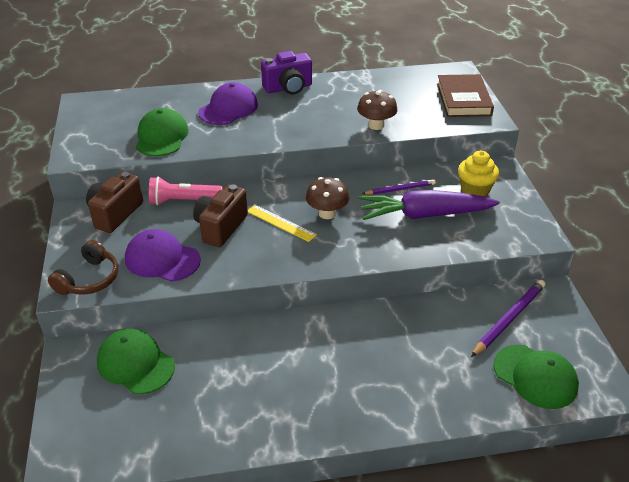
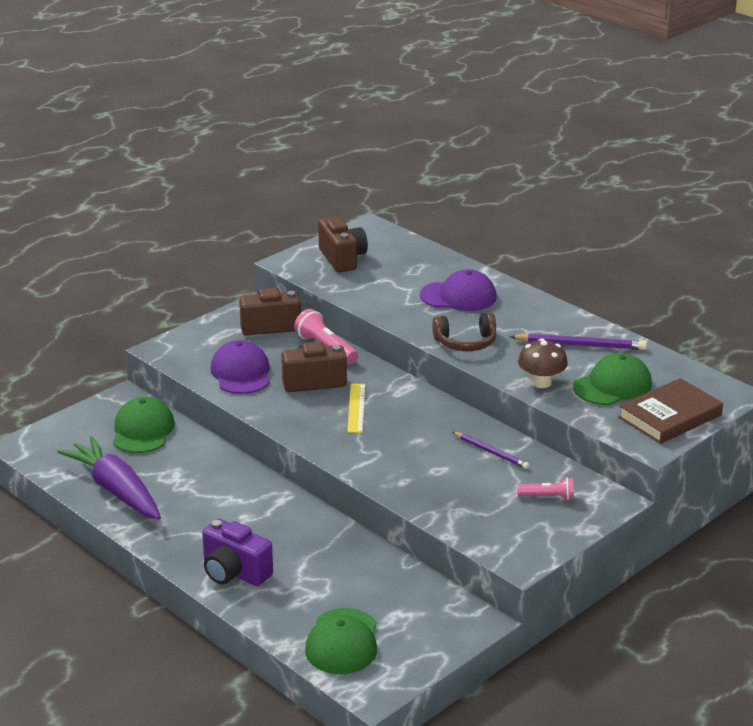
camera: 55 degrees right, 10 degrees down
(89, 279) = (182, 353): brown headphones -> brown headphones (465, 342)
(107, 132) = (342, 259): none -> brown camera
(161, 137) = (369, 285): green cap -> green cap (612, 385)
(288, 88) = (540, 311): purple camera -> purple camera (234, 572)
(327, 213) = (400, 426): brown mushroom -> none
(424, 215) = (466, 480): purple carrot -> purple carrot (116, 490)
(475, 190) = (548, 497): yellow cupcake -> pink flashlight
(509, 319) = (405, 603): purple pencil -> purple pencil (580, 345)

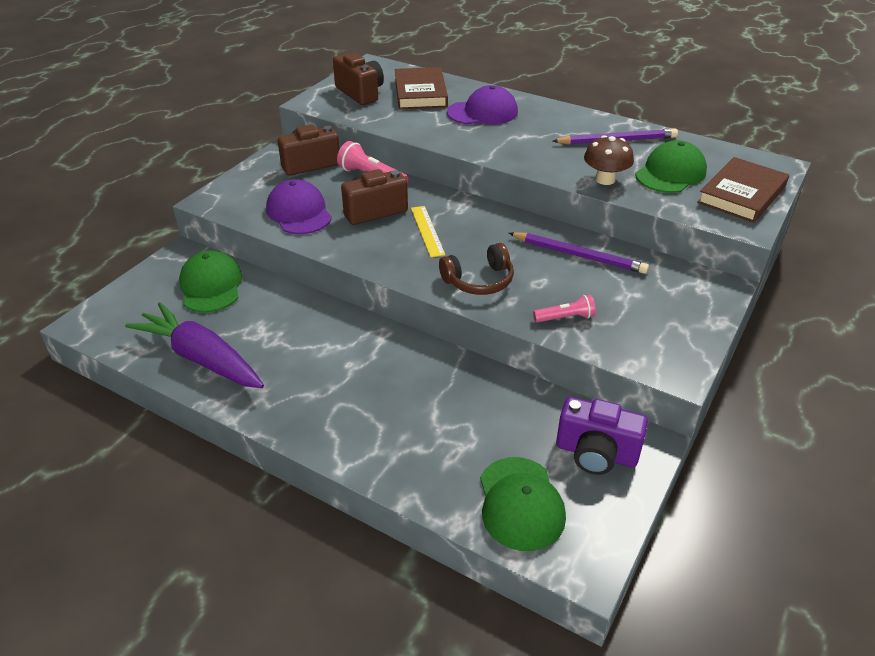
camera: 15 degrees left, 10 degrees up
(234, 572) = (365, 436): purple camera -> purple camera (596, 453)
(405, 266) = (420, 93): none -> brown book
(465, 342) = (513, 152): brown headphones -> brown headphones (479, 281)
(491, 452) = (578, 255): purple pencil -> purple pencil, size x1.53
(548, 497) = (660, 293): pink flashlight -> pink flashlight (565, 318)

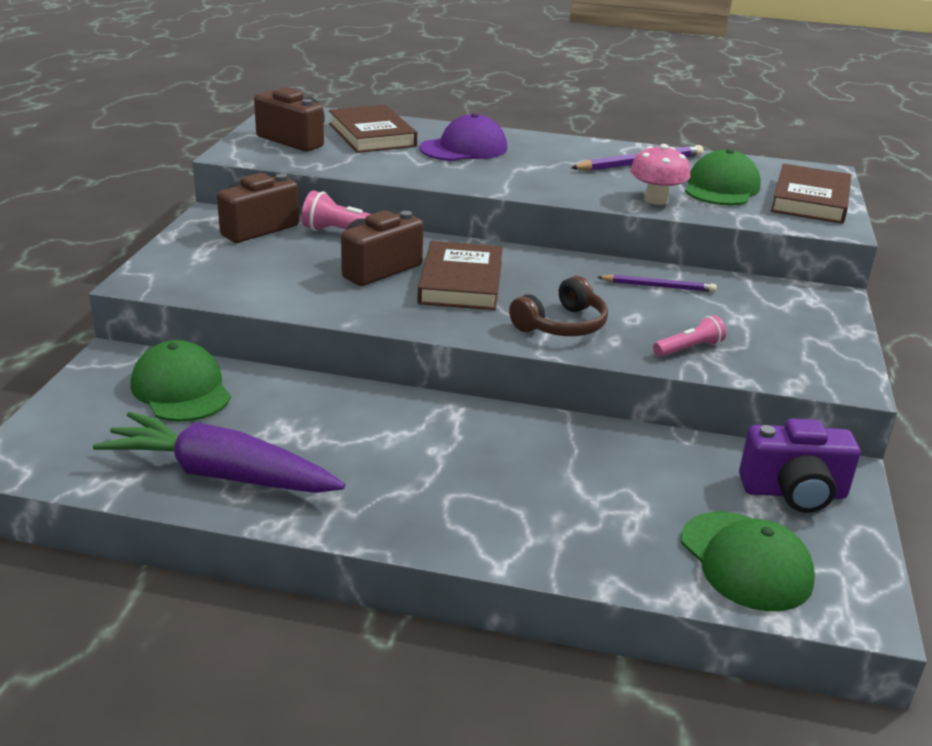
camera: 20 degrees left, 10 degrees down
(299, 212) = (278, 281): purple cap -> none
(427, 231) = (461, 282): yellow ruler -> brown book
(578, 255) = (658, 286): purple pencil -> purple pencil, size x0.66
(605, 179) = (656, 200): brown mushroom -> pink mushroom

